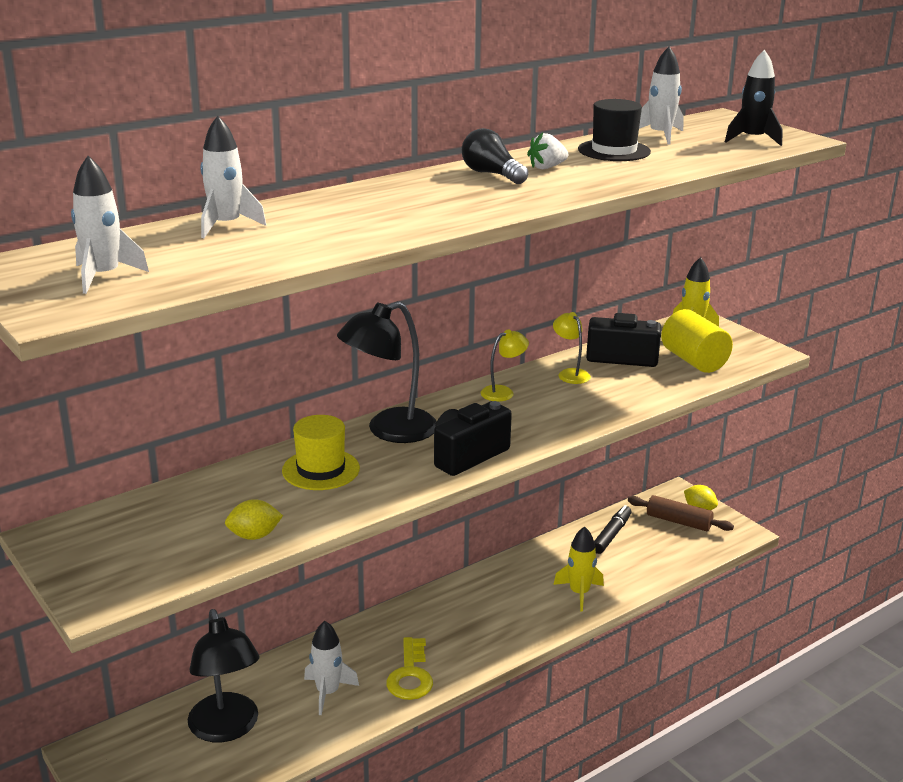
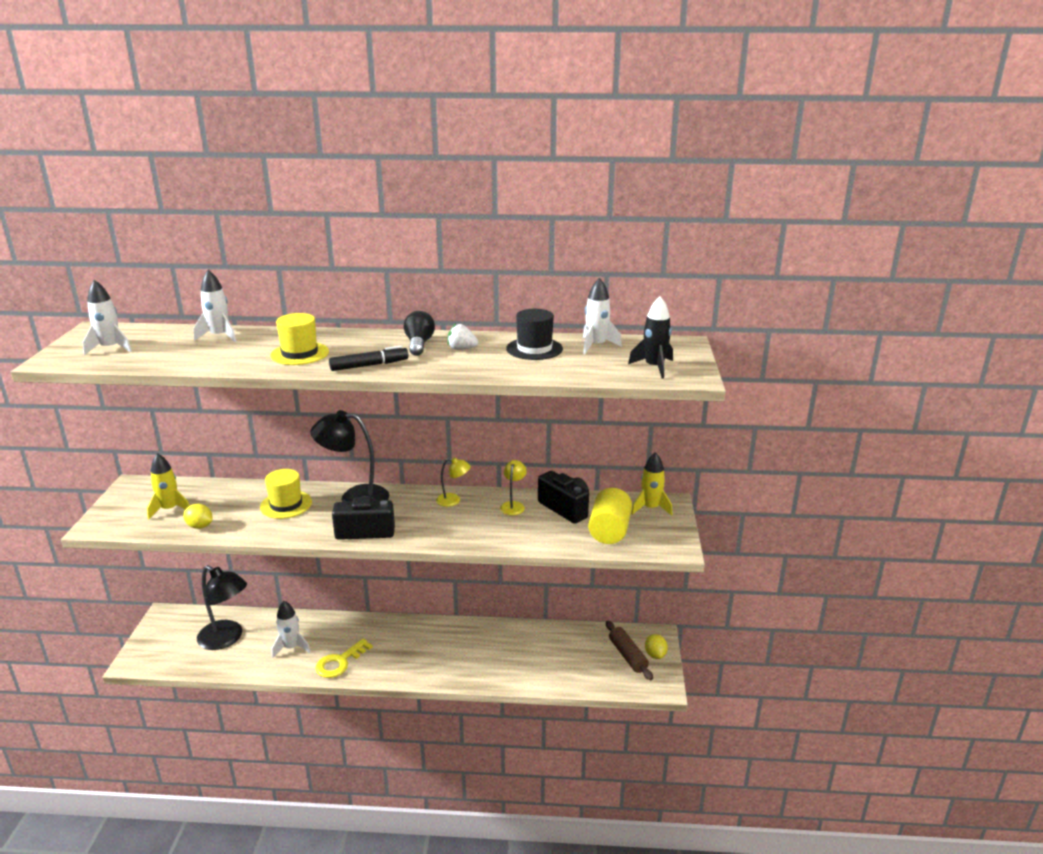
camera: 40 degrees right, 0 degrees up
(227, 729) = (226, 639): black lamp -> black lamp turned 75 degrees counterclockwise
(385, 215) = (299, 354): none -> yellow hat
(579, 593) = (495, 667): yellow rocket -> yellow rocket (170, 509)
(611, 535) = (569, 641): black marker -> black marker (369, 365)

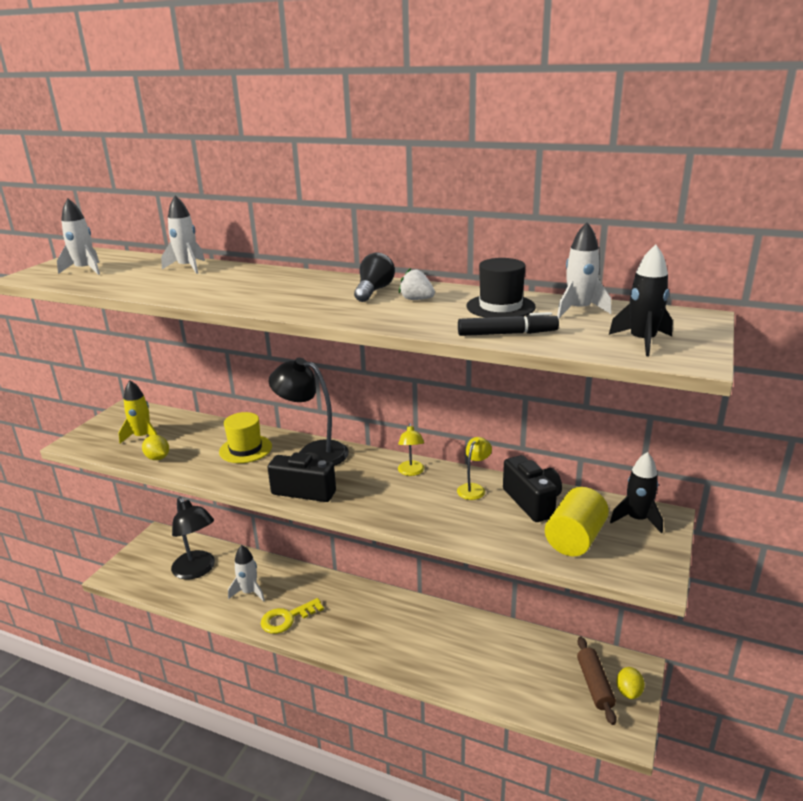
camera: 20 degrees right, 0 degrees up
(299, 354) = (246, 289): yellow hat -> none
(369, 365) = (305, 307): black marker -> black marker (507, 334)
(453, 500) = (411, 472): yellow lamp -> yellow lamp turned 60 degrees clockwise
(650, 508) = (637, 519): yellow rocket -> black rocket

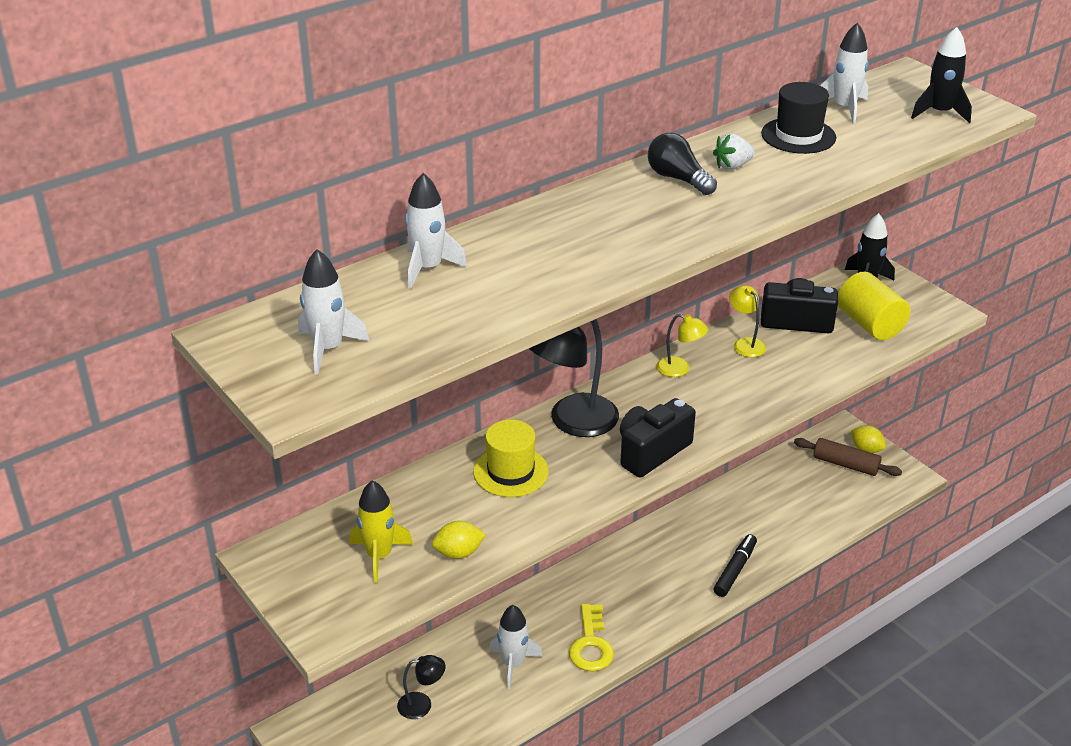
camera: 60 degrees left, 10 degrees up
(197, 570) = (422, 705): black lamp -> black lamp, size x0.51
(507, 334) = (870, 156): black marker -> black marker (735, 570)

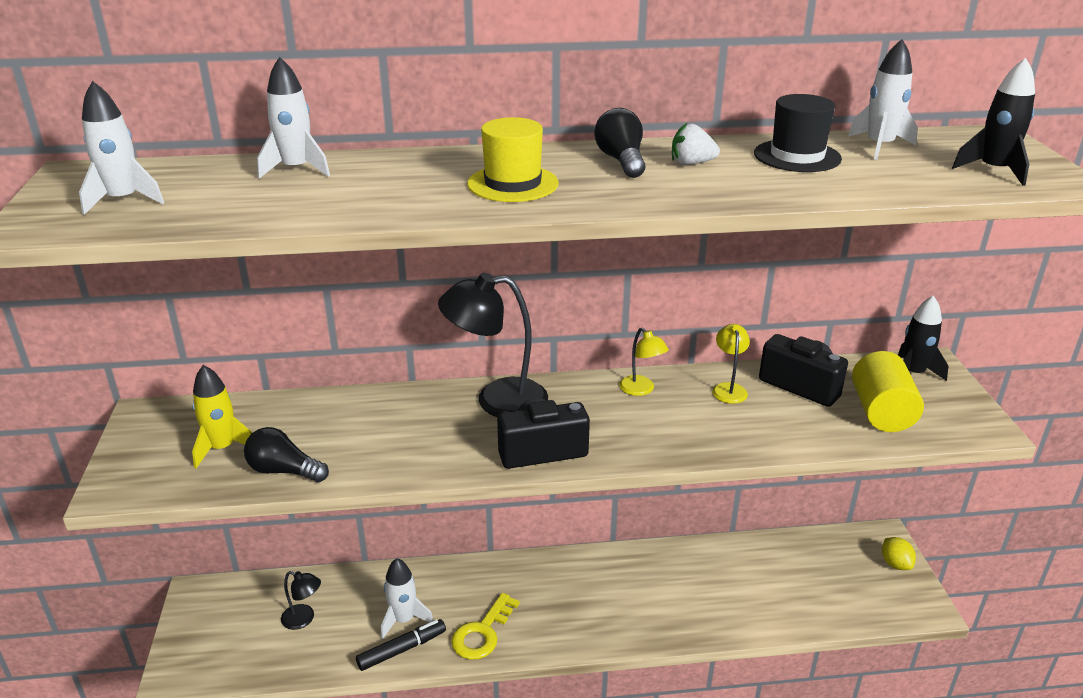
camera: 30 degrees right, 5 degrees down
(458, 553) = (284, 471): yellow lemon -> black light bulb
(510, 472) = (400, 421): yellow hat -> yellow hat (512, 184)
(735, 570) = (670, 624): black marker -> black marker (402, 649)
(845, 464) = (861, 570): brown rolling pin -> none

